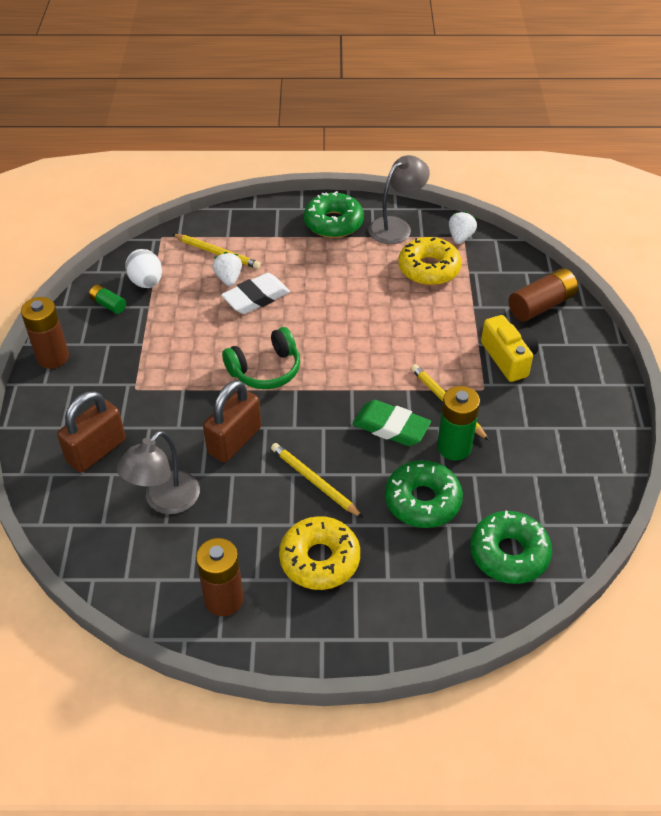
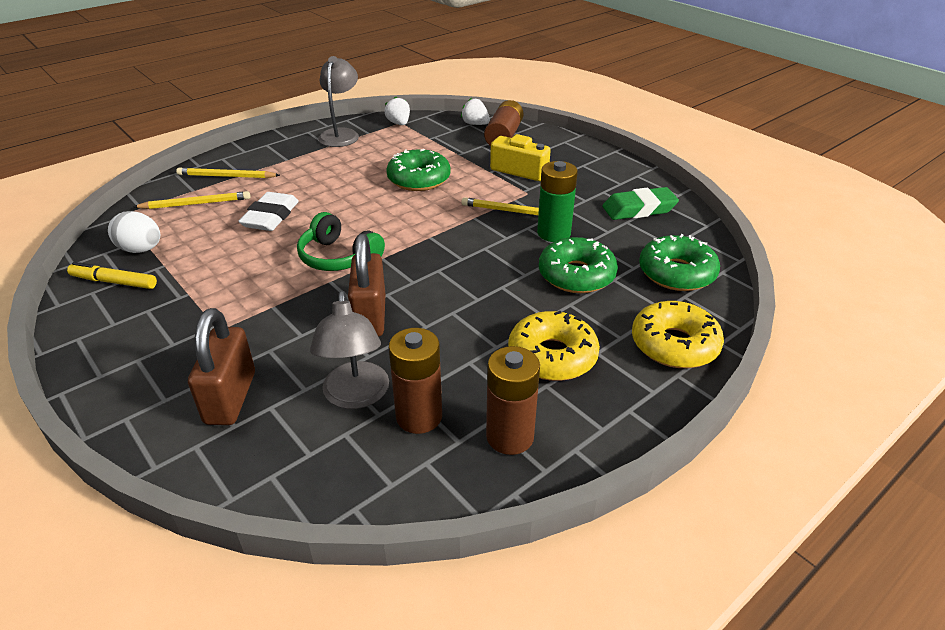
camera: 40 degrees left, 10 degrees down
(53, 357) = (87, 349): brown battery -> brown battery (419, 416)
(108, 305) = (114, 282): green battery -> yellow marker
(228, 279) = (228, 215): white strawberry -> white strawberry (475, 124)
(265, 370) = (338, 257): green headphones -> green headphones turned 105 degrees clockwise
(314, 481) = (478, 307): yellow pencil -> yellow pencil (227, 176)
(333, 223) = (285, 149): green donut -> green donut (419, 179)
(391, 427) = (492, 244): green eraser -> green eraser (639, 209)
(429, 269) = (398, 147): yellow donut -> yellow donut (674, 345)

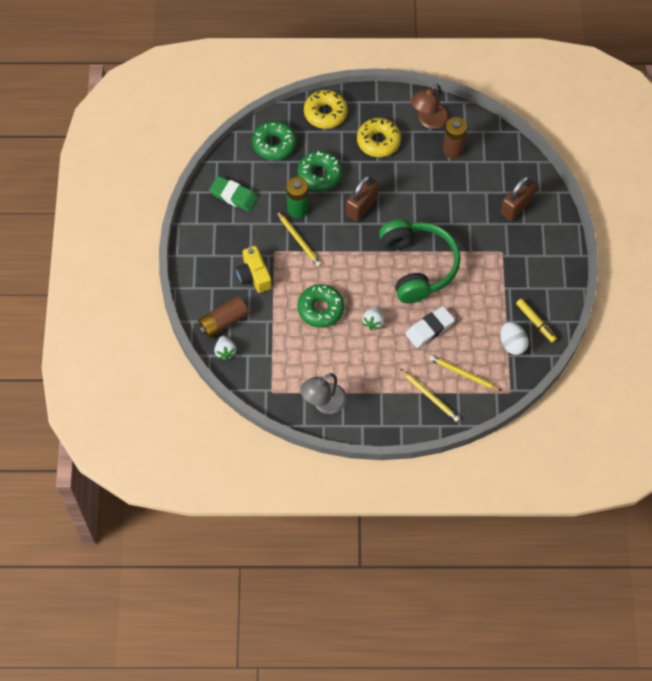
camera: 140 degrees left, 25 degrees up
(338, 257) = (418, 266): green headphones -> green headphones, size x1.71
(356, 396) = (469, 175): grey lamp -> none
(370, 317) = (433, 213): brown padlock -> brown padlock (361, 206)
(399, 123) = (274, 391): white strawberry -> white strawberry (373, 322)
(510, 436) = (428, 120): brown battery -> brown lamp

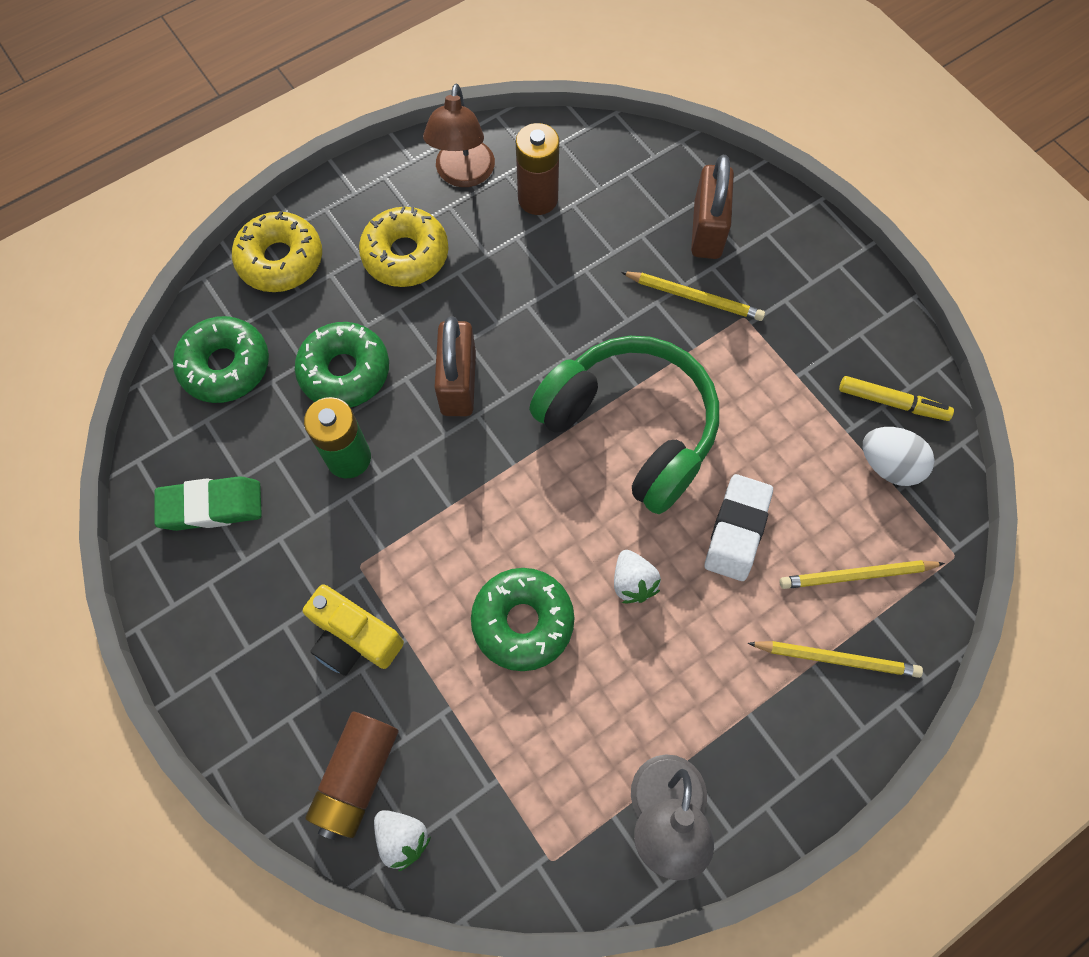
camera: 35 degrees left, 5 degrees up
(299, 240) = (390, 515): yellow pencil -> yellow pencil (694, 297)

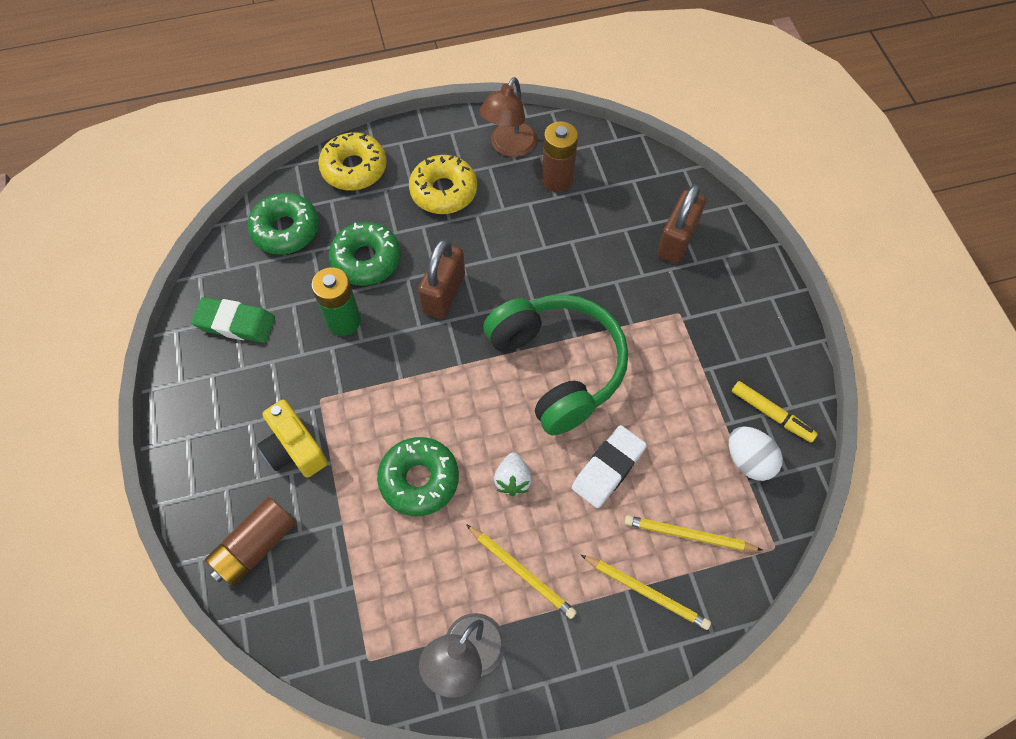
camera: 20 degrees right, 5 degrees down
(402, 838) = (269, 602): white strawberry -> none
(694, 297) = (646, 287): yellow pencil -> yellow pencil (521, 572)

